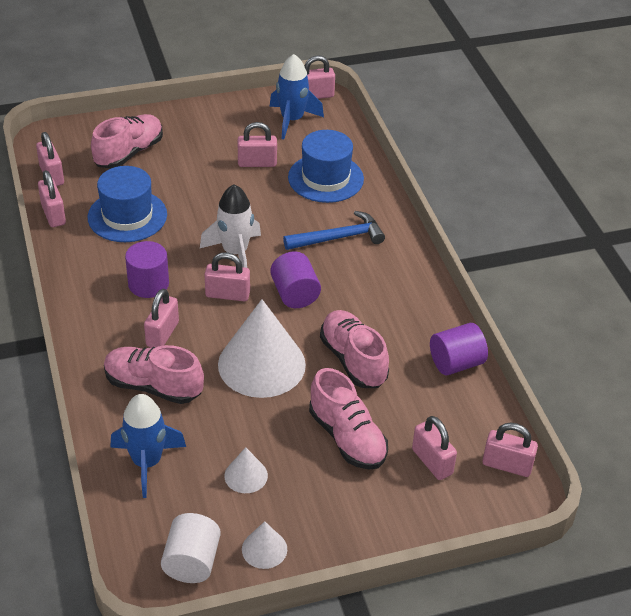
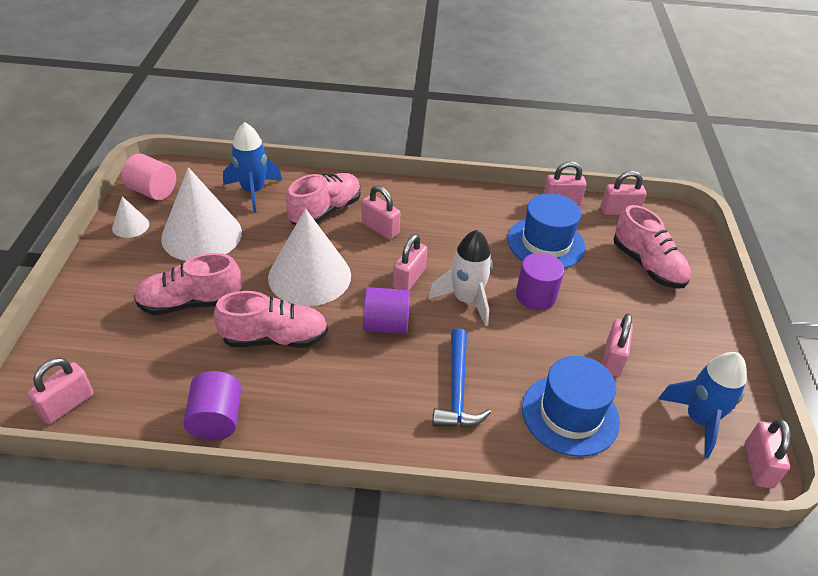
camera: 110 degrees right, 0 degrees up
(148, 284) = (446, 235): purple cylinder -> purple cylinder (535, 295)
(191, 562) = (153, 191): white cylinder -> pink cylinder
(246, 475) = (201, 235): white cone -> white cone, size x2.19
(432, 462) = (119, 349): pink padlock -> none

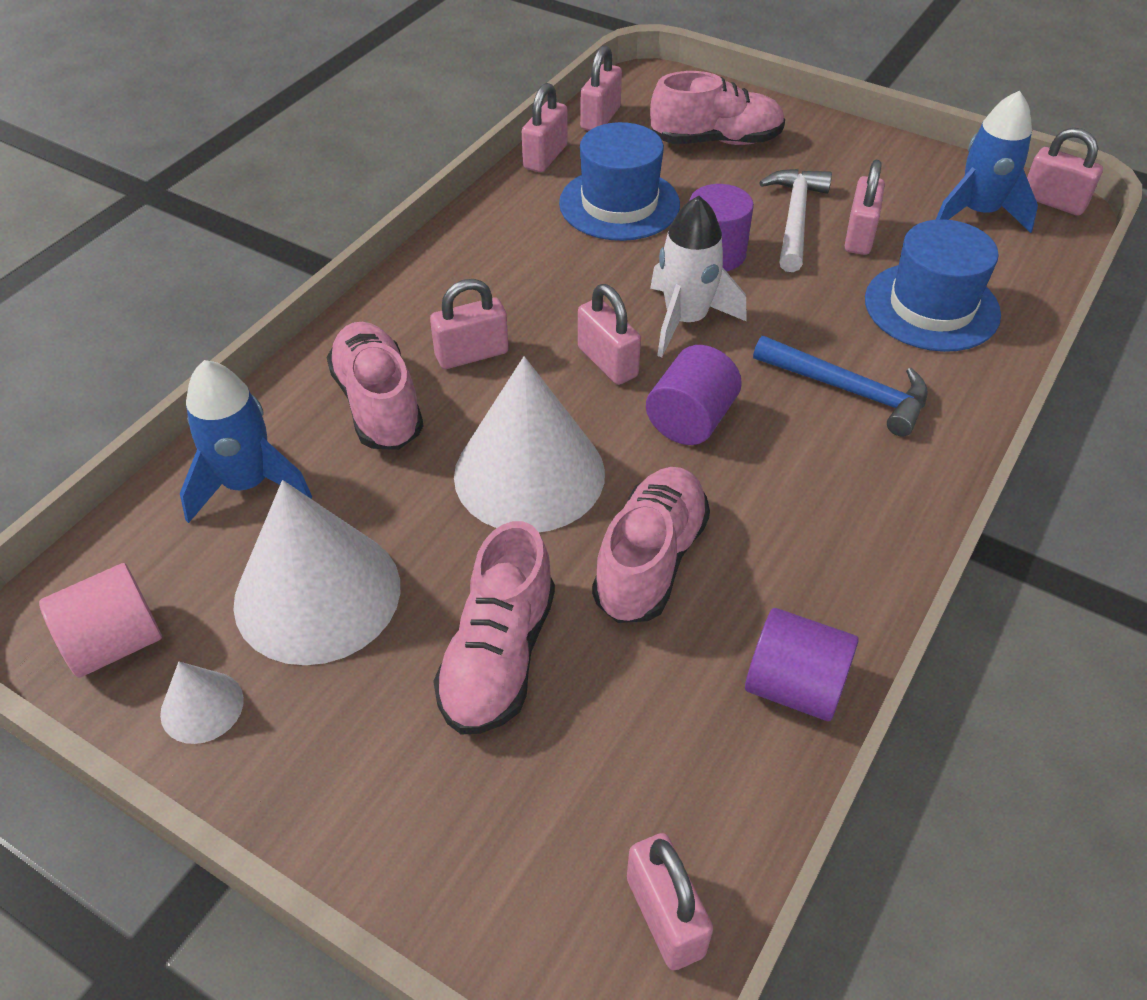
camera: 60 degrees left, 5 degrees up
(602, 323) = (795, 218): none -> white hammer
(612, 359) = (859, 236): pink padlock -> pink padlock turned 60 degrees clockwise

